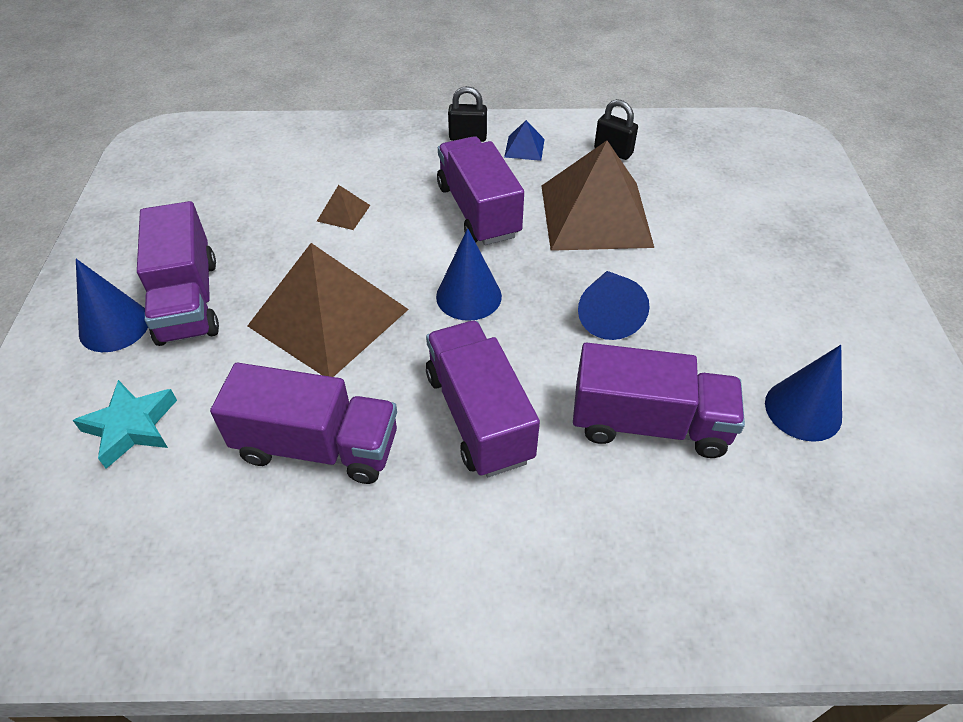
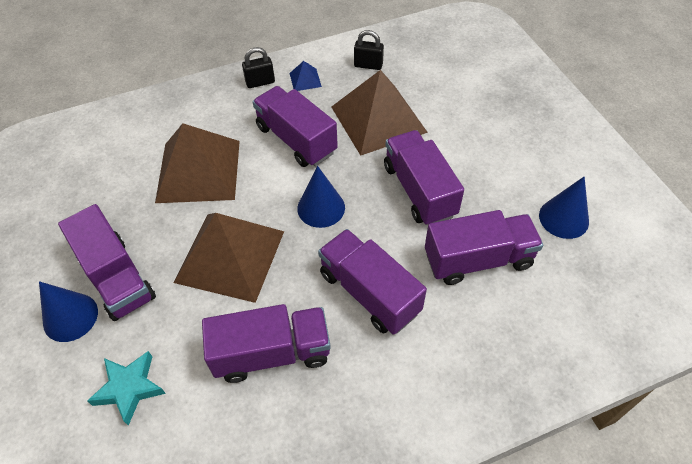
camera: 20 degrees left, 5 degrees up
(343, 213) = (198, 171): brown pyramid -> brown pyramid, size x2.48
(608, 313) = (419, 190): blue cone -> purple truck

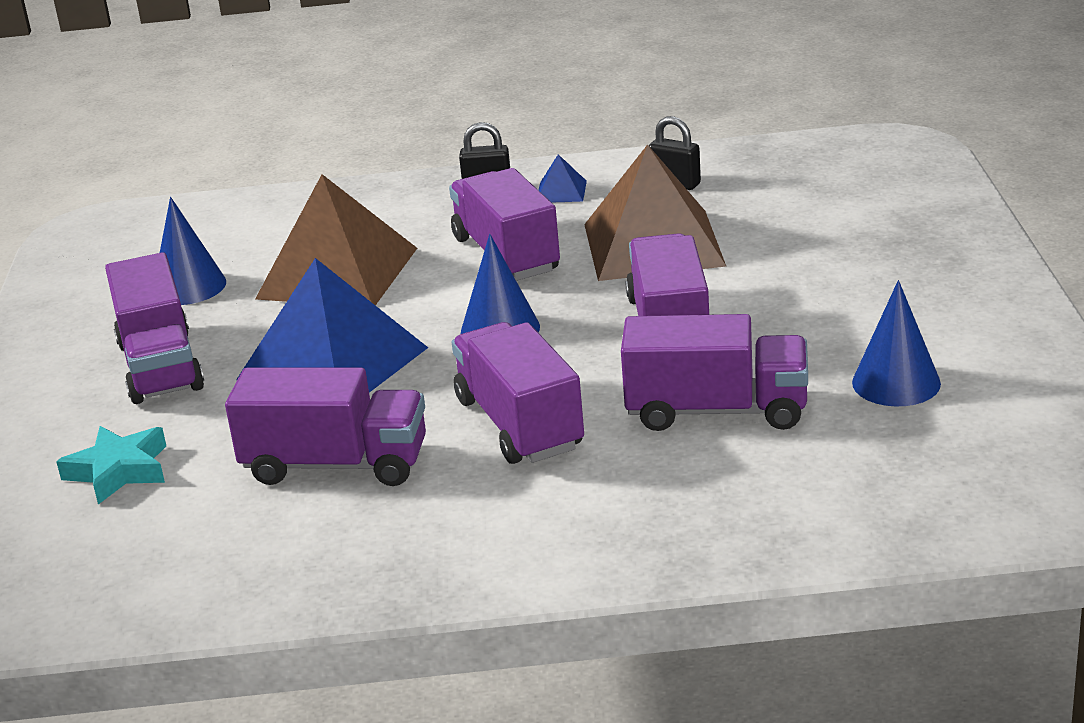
camera: 20 degrees right, 25 degrees down
(70, 317) = (77, 395): blue cone -> blue cone (189, 287)
(230, 256) = (332, 363): brown pyramid -> blue pyramid

